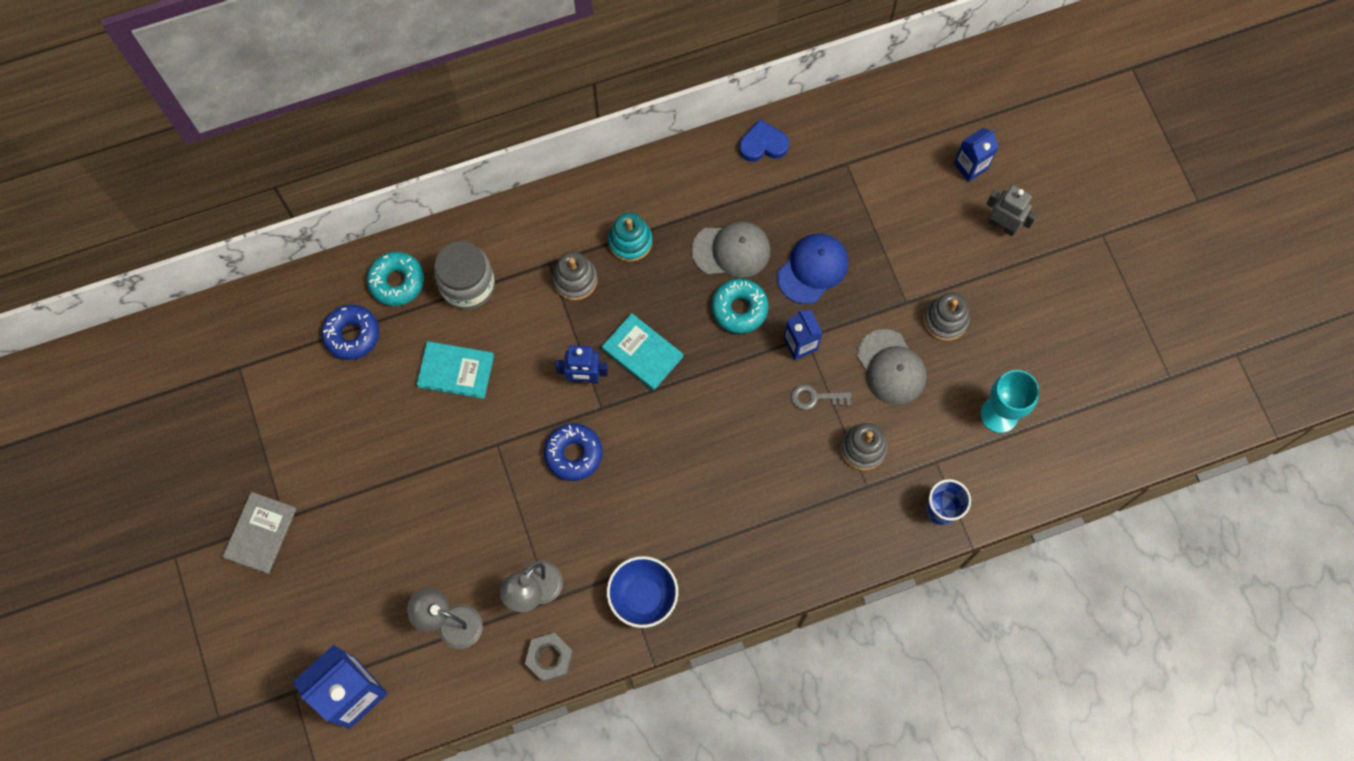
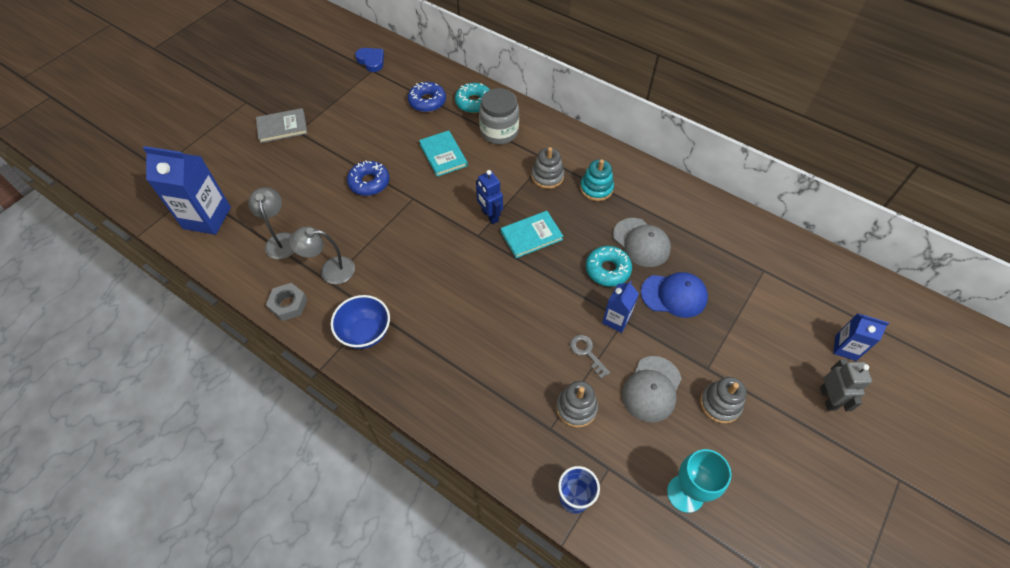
camera: 55 degrees right, 15 degrees down
(573, 454) = (436, 239): blue donut -> blue donut (369, 182)
(642, 353) = (531, 235): turquoise book -> turquoise book turned 60 degrees clockwise
(763, 144) = (726, 218): blue heart -> blue heart (371, 61)

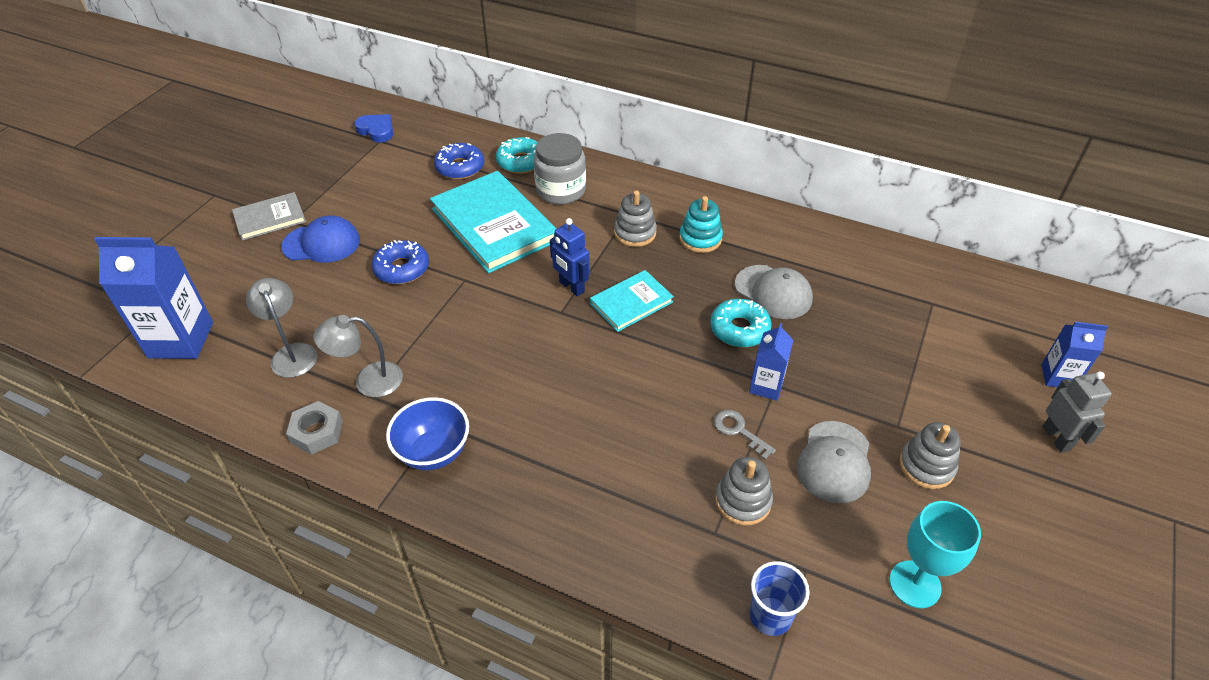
camera: 10 degrees left, 10 degrees down
(443, 155) = (494, 225): turquoise book -> turquoise book, size x1.84
(674, 295) = (831, 347): blue cap -> blue cap (321, 243)

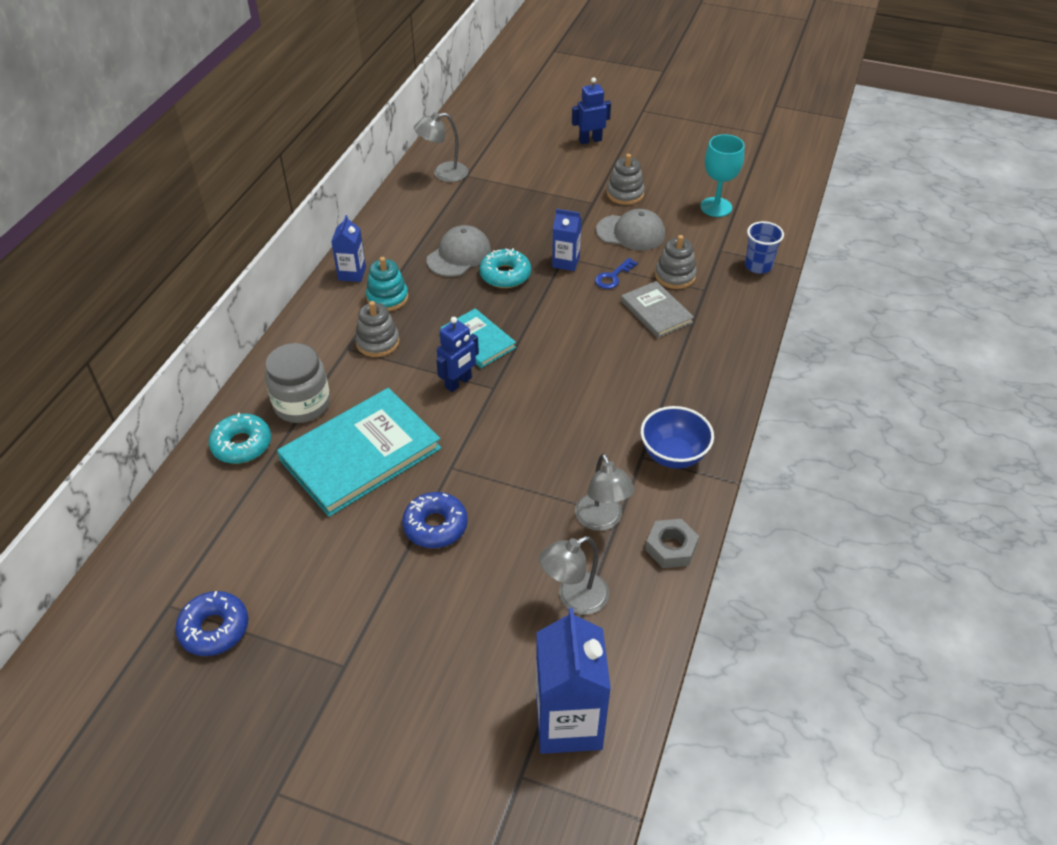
camera: 95 degrees left, 0 degrees up
(270, 218) = (337, 696): grey book -> grey book (656, 312)
(321, 243) = (390, 618): blue cap -> none
(376, 130) = (141, 614): blue heart -> none
(460, 167) = (246, 503): blue donut -> blue donut (214, 629)
(739, 431) = (613, 277): grey key -> blue key
(930, 282) = (443, 174): none -> grey lamp
(1056, 438) = (590, 140): grey robot -> blue robot
(1058, 377) = (536, 132): blue carton -> blue carton (352, 273)

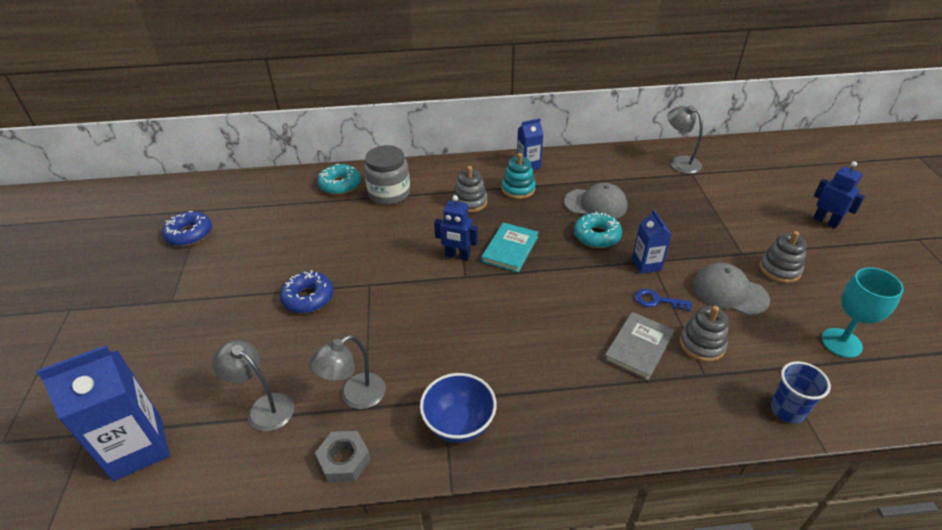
camera: 65 degrees right, 5 degrees down
(360, 454) = (358, 236): turquoise book -> none
(631, 233) = (729, 292): grey cap -> grey cap turned 135 degrees clockwise

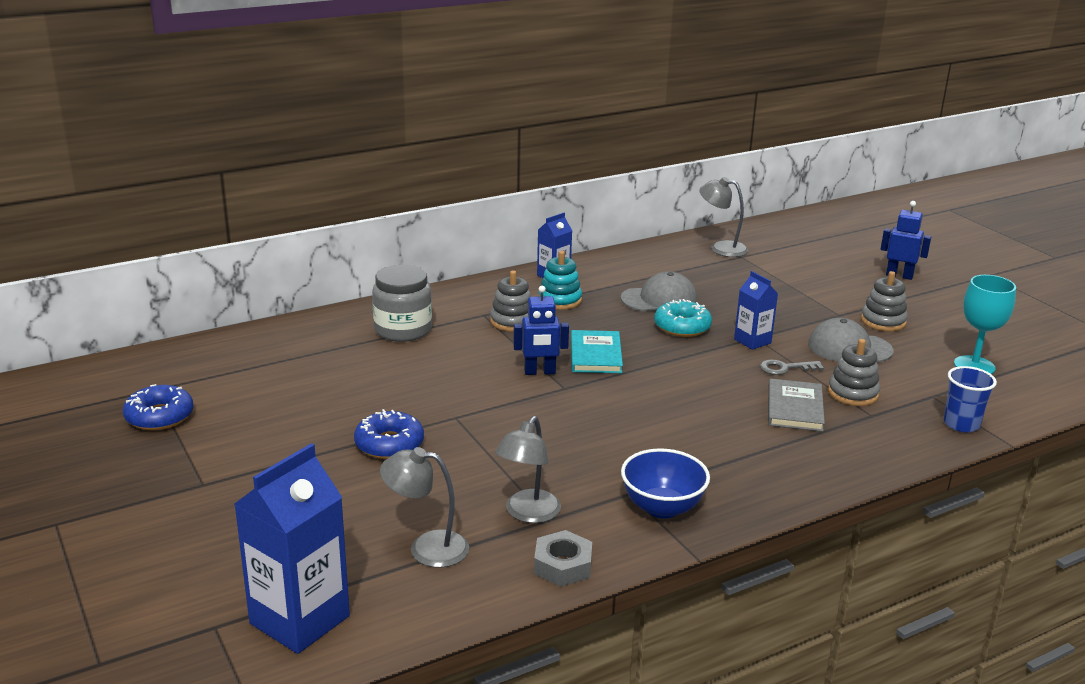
camera: 25 degrees left, 15 degrees down
(340, 185) = (328, 332): turquoise donut -> none
(657, 301) = (785, 368): blue key -> grey key

